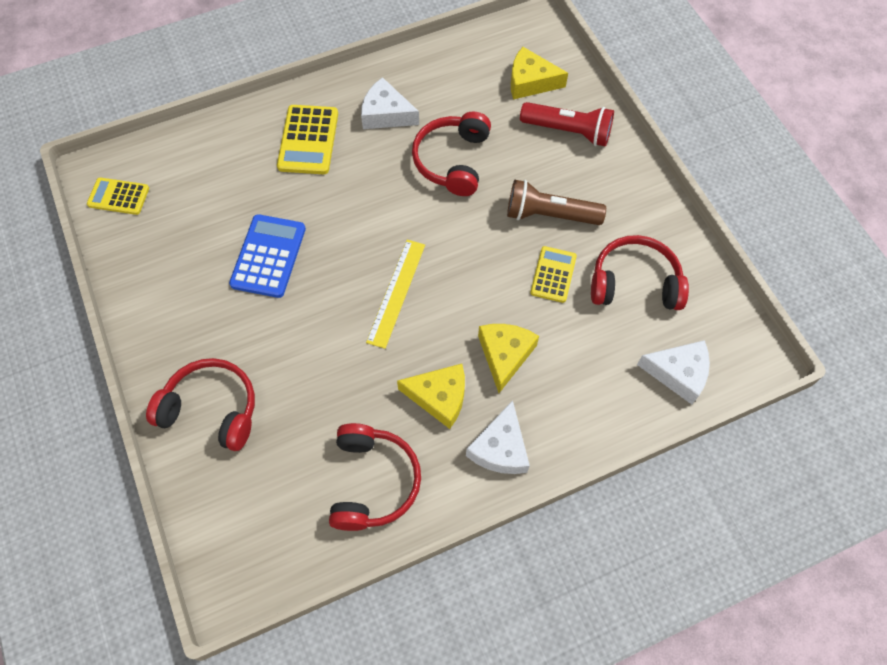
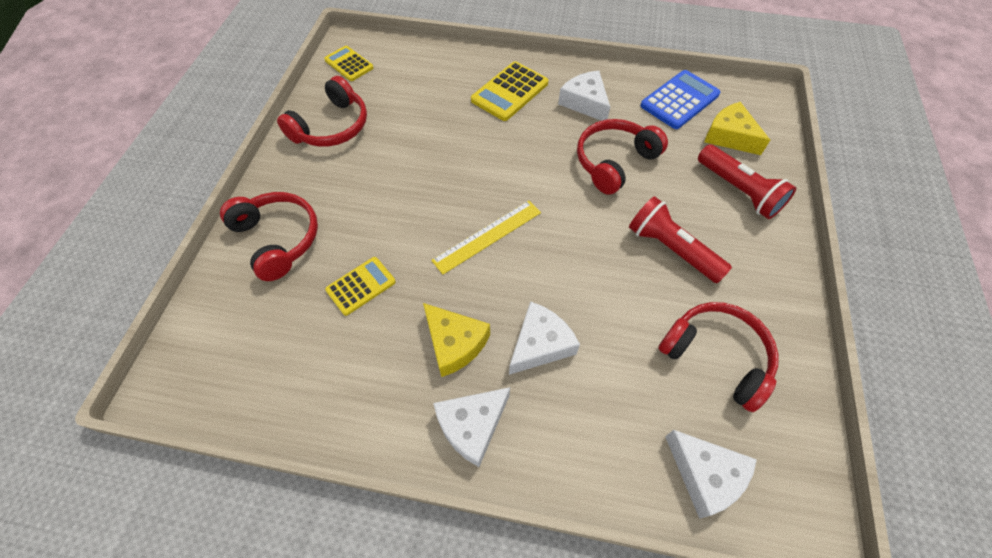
camera: 35 degrees right, 5 degrees down
(268, 256) = (413, 155): blue calculator -> blue calculator (679, 100)
(372, 482) = (341, 378): red headphones -> red headphones (331, 126)
(505, 355) = (540, 344): yellow cheese -> white cheese
(549, 215) = (671, 249): brown flashlight -> red flashlight
(553, 274) = (638, 301): yellow calculator -> yellow calculator (361, 286)

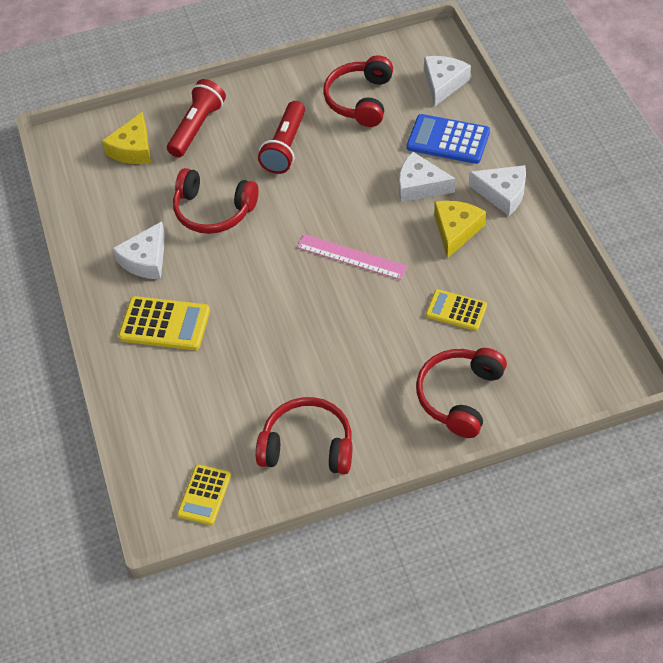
camera: 115 degrees left, 5 degrees down
(487, 236) = (351, 257): yellow ruler -> pink ruler
(679, 100) = (102, 194): blue calculator -> blue calculator (448, 140)

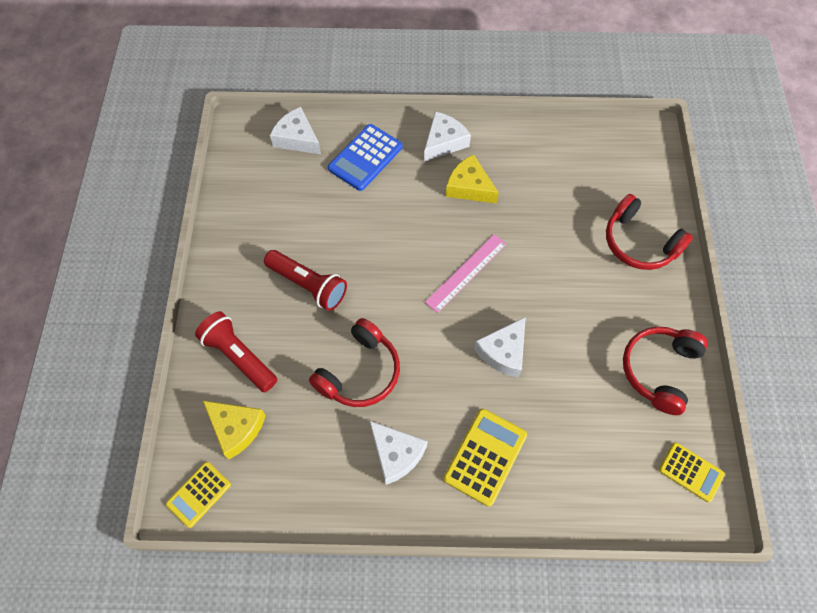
camera: 75 degrees left, 10 degrees up
(360, 100) = (281, 206): red headphones -> none
(420, 186) = (408, 195): white cheese -> white cheese (503, 352)
(456, 310) = (553, 216): yellow calculator -> yellow calculator (199, 494)

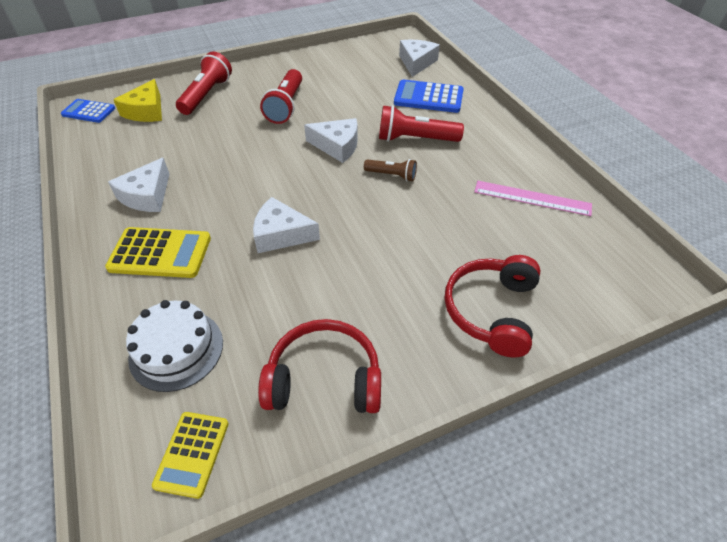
camera: 65 degrees right, 15 degrees down
(199, 494) = (89, 111): yellow calculator -> blue calculator
(359, 372) = (218, 153): red headphones -> none
(425, 199) = (415, 139): none -> red flashlight
(444, 142) = (486, 132): white cheese -> white cheese (337, 146)
(466, 239) = (392, 175): none -> brown flashlight
(466, 273) = (354, 185): pink ruler -> pink ruler (532, 198)
(469, 187) = (451, 161): yellow cheese -> none
(599, 464) = (176, 349): none -> white cake

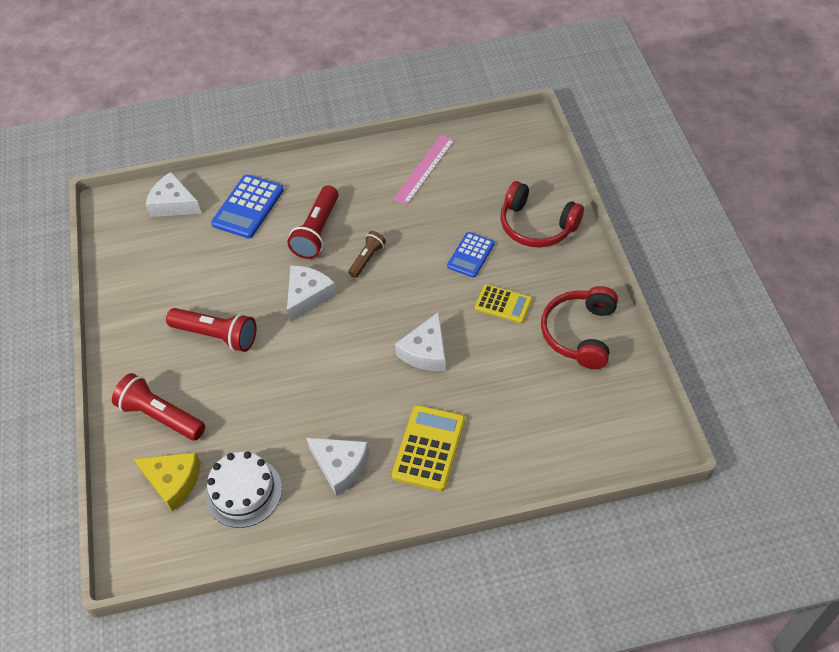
camera: 75 degrees left, 5 degrees up
(89, 111) = (149, 550): blue calculator -> blue calculator (470, 255)
(176, 349) = (540, 429): white cake -> white cake (244, 492)
(192, 454) = (628, 415): yellow calculator -> yellow calculator (503, 304)

